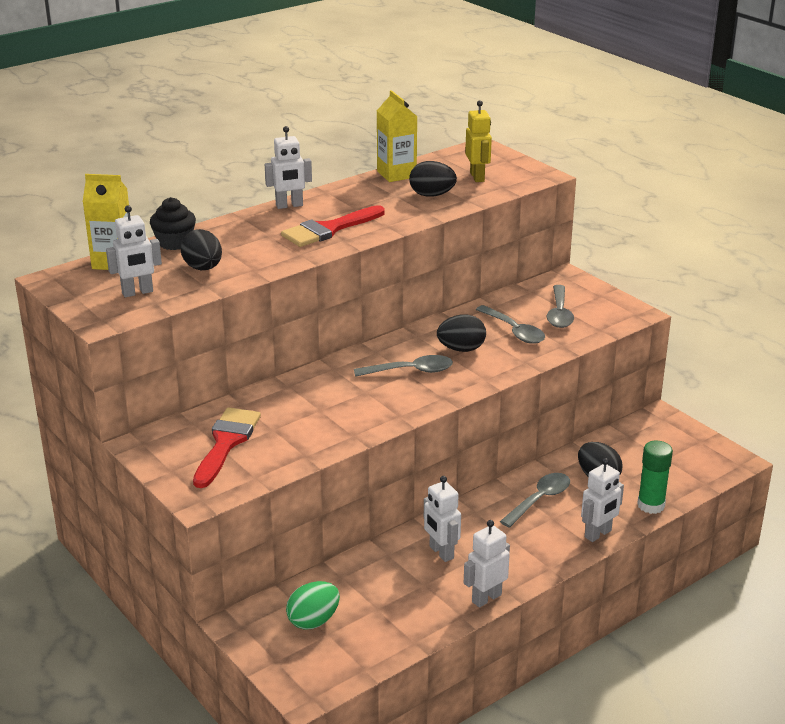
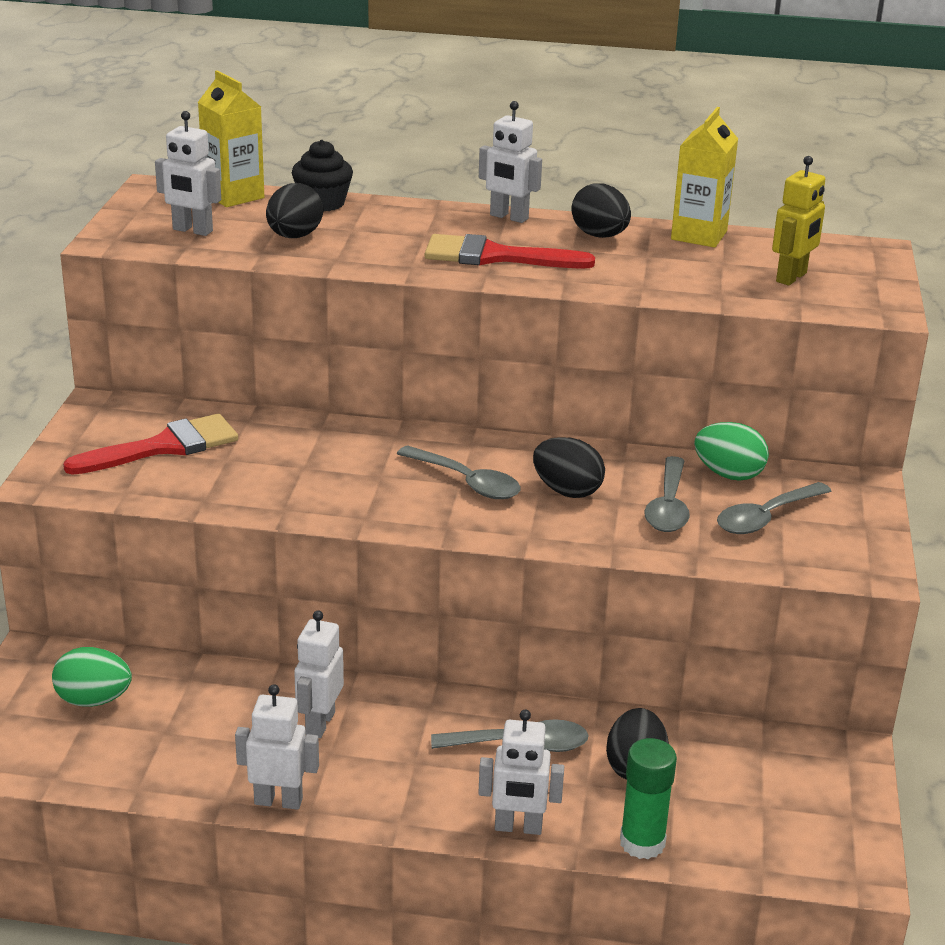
camera: 45 degrees right, 0 degrees up
(432, 195) = (689, 273): black egg -> black egg (600, 236)
(511, 302) = (728, 474): none -> green egg

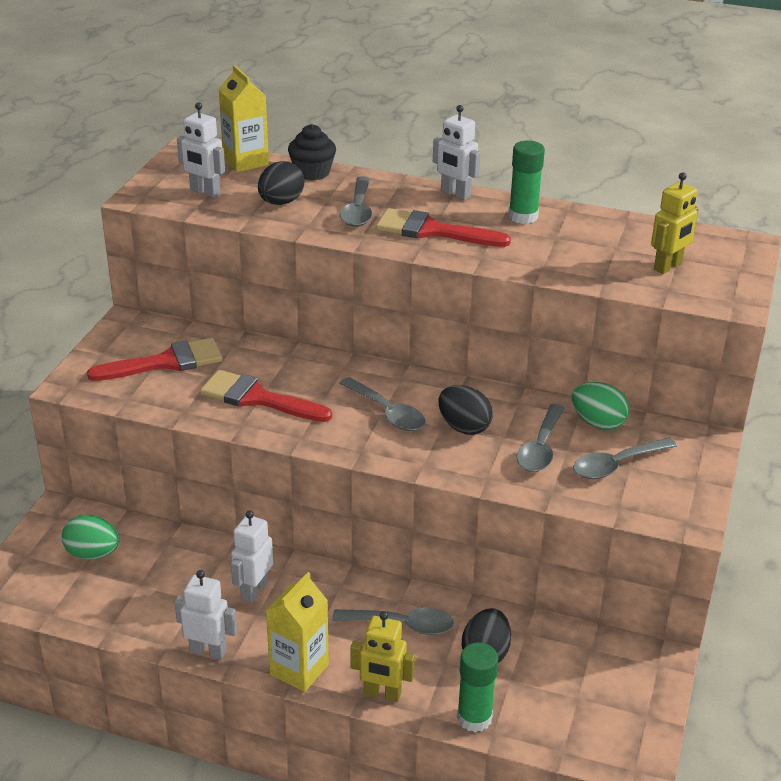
camera: 10 degrees right, 5 degrees up
(296, 478) = (257, 398): none -> red brush
(394, 240) = (358, 210): none -> grey spoon
(518, 827) = (382, 694): white robot -> yellow robot
(600, 236) = (523, 216): black egg -> green glue stick
(699, 235) = (604, 221): yellow carton -> yellow carton (299, 669)

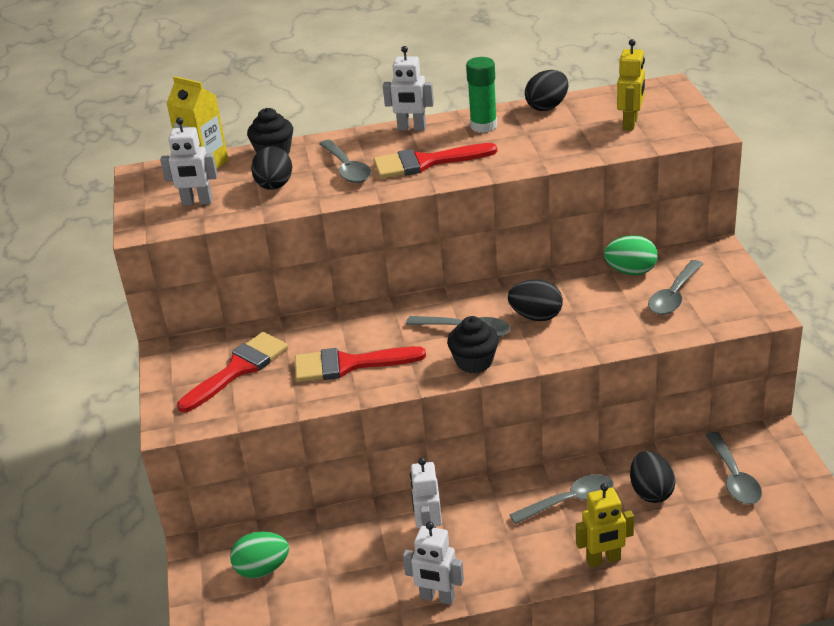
camera: 25 degrees left, 0 degrees up
(208, 651) = (437, 597): white robot -> white robot turned 150 degrees counterclockwise
(299, 669) = (523, 574): yellow carton -> none
(366, 444) = (474, 362): none -> black cupcake
(474, 718) = (686, 542): green glue stick -> none
(540, 448) = (608, 307): grey spoon -> grey spoon (734, 477)
(604, 220) = (547, 107): none -> black egg

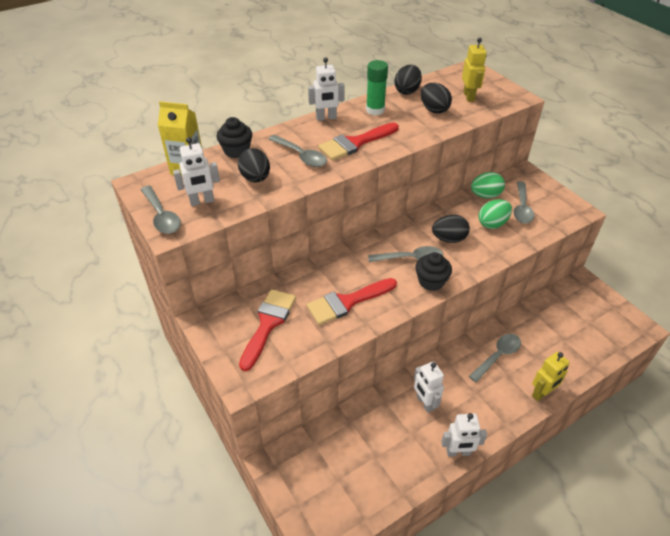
camera: 25 degrees left, 10 degrees up
(262, 569) = (328, 465): green egg -> green egg (492, 224)
(651, 492) = (540, 337): black egg -> black egg (434, 109)
(734, 477) = (579, 315): grey spoon -> grey spoon (162, 216)

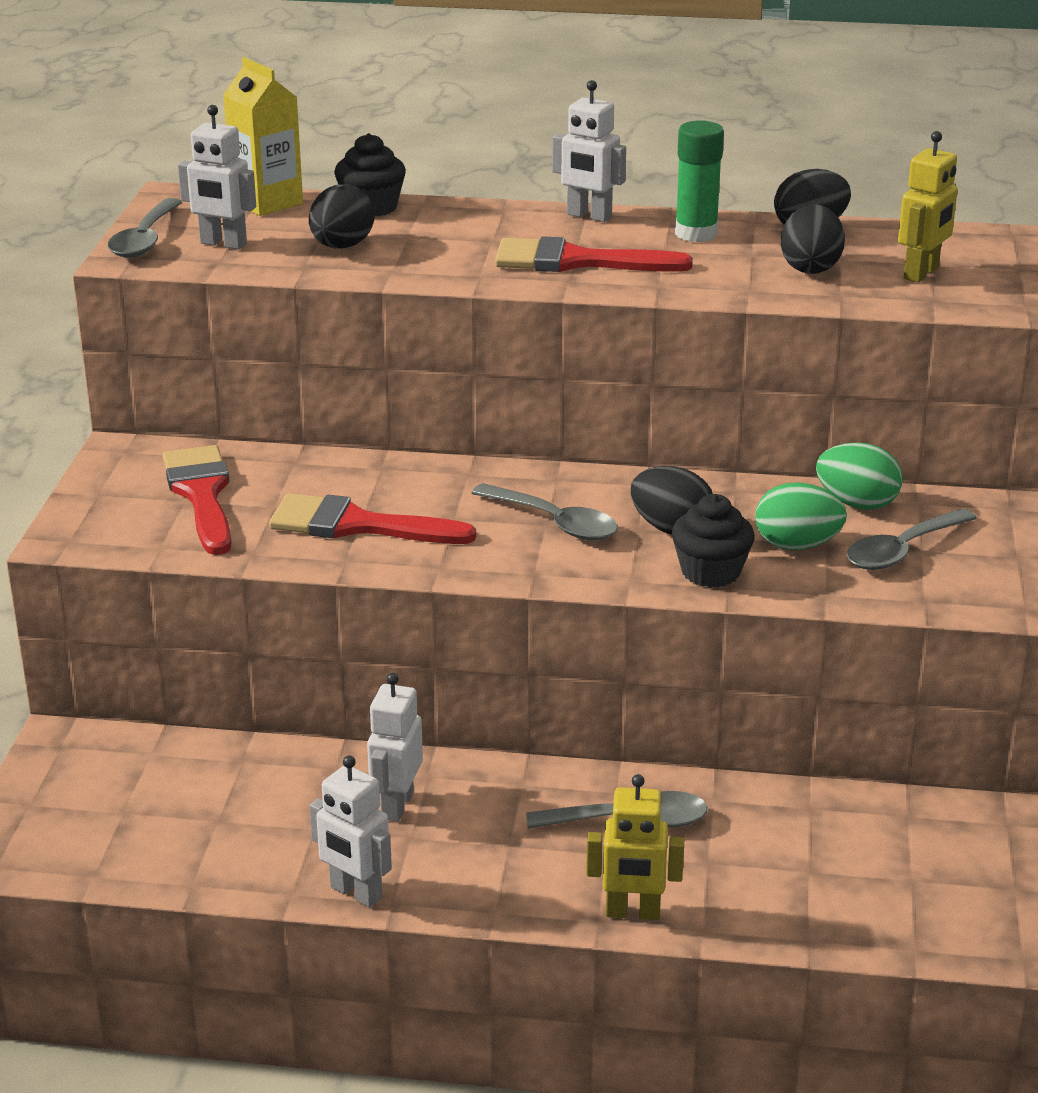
camera: 40 degrees right, 15 degrees down
(268, 324) = (202, 494): red brush -> red brush turned 75 degrees counterclockwise
(301, 156) = (458, 246): grey spoon -> none
(431, 281) = (539, 564): black cupcake -> black cupcake (710, 572)

